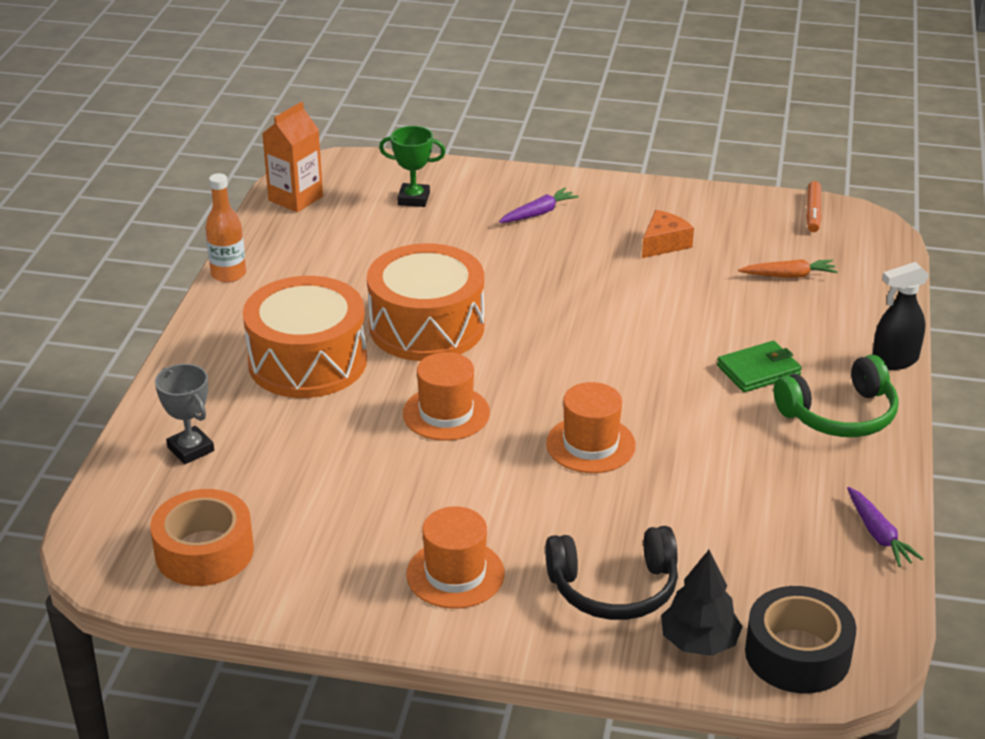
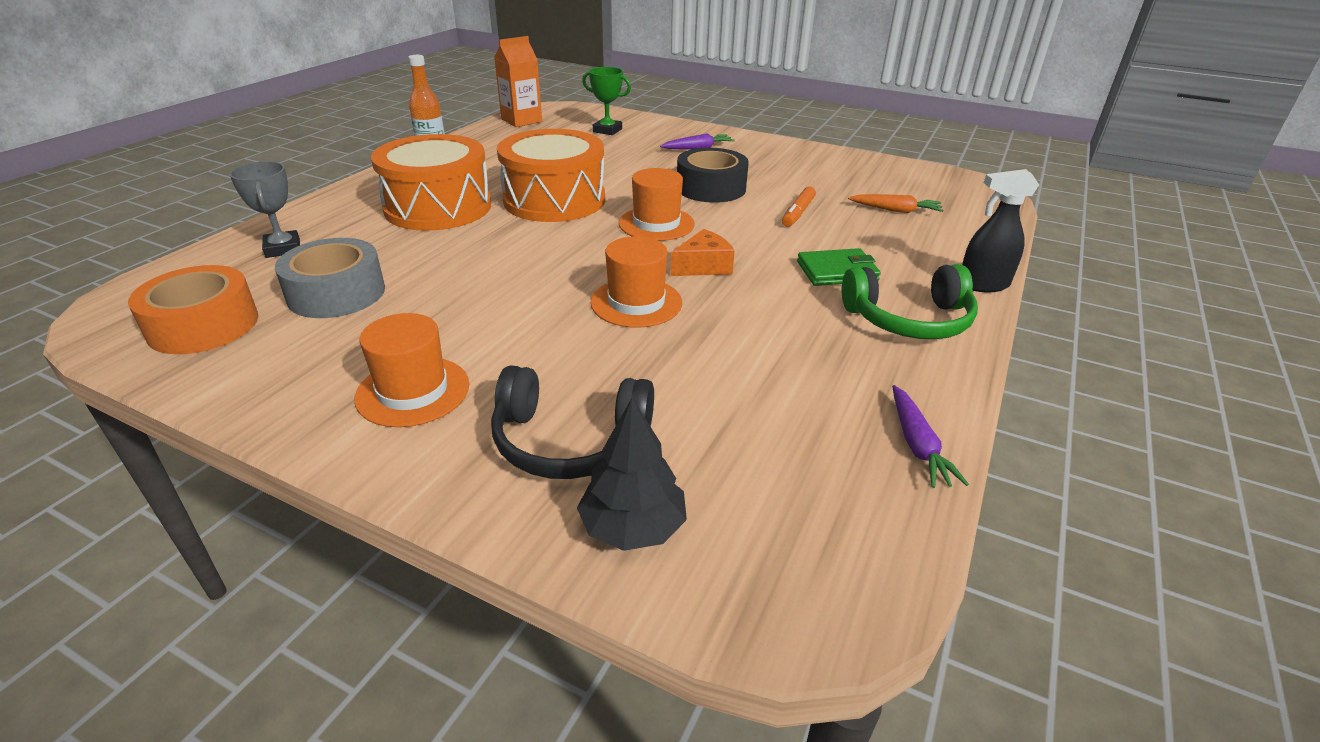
camera: 15 degrees right, 0 degrees up
(298, 491) = (336, 293): none -> grey tape
(446, 413) = (521, 258): orange hat -> orange hat (656, 224)
(664, 244) = (791, 177): orange cheese -> orange cheese (703, 266)
(797, 654) = (755, 574): black tape -> black tape (711, 188)
(813, 212) = (934, 175): orange marker -> orange marker (798, 213)

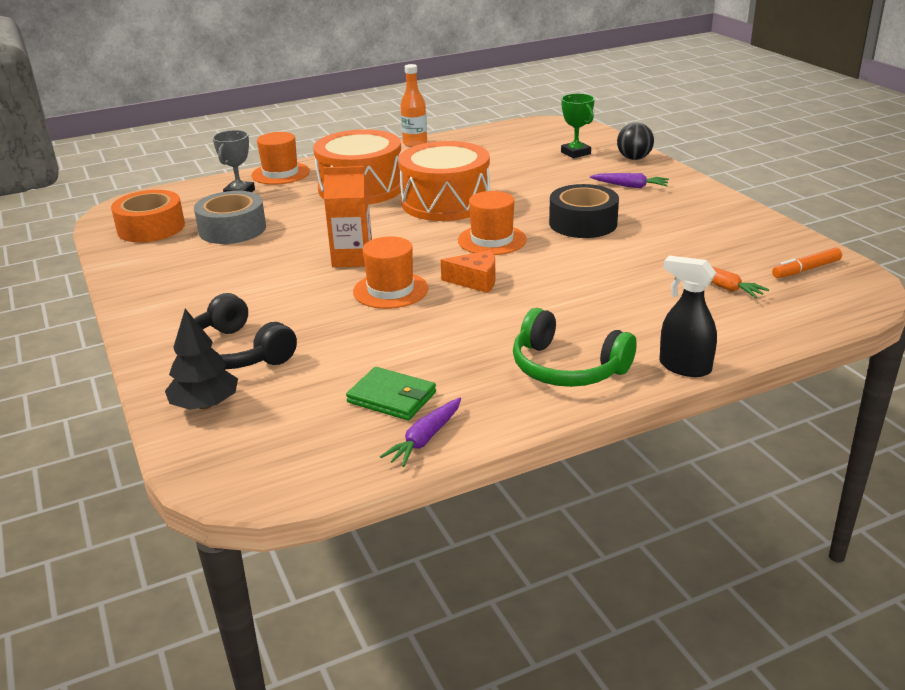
camera: 40 degrees right, 5 degrees down
(413, 391) = (199, 297): orange hat -> orange hat (280, 173)
(521, 120) = (518, 130): orange carton -> orange carton (352, 258)
(664, 125) = (634, 158): none -> black ball
(798, 213) = (624, 263): orange marker -> orange marker (806, 269)
(837, 271) = (573, 316): green wallet -> green wallet (392, 397)

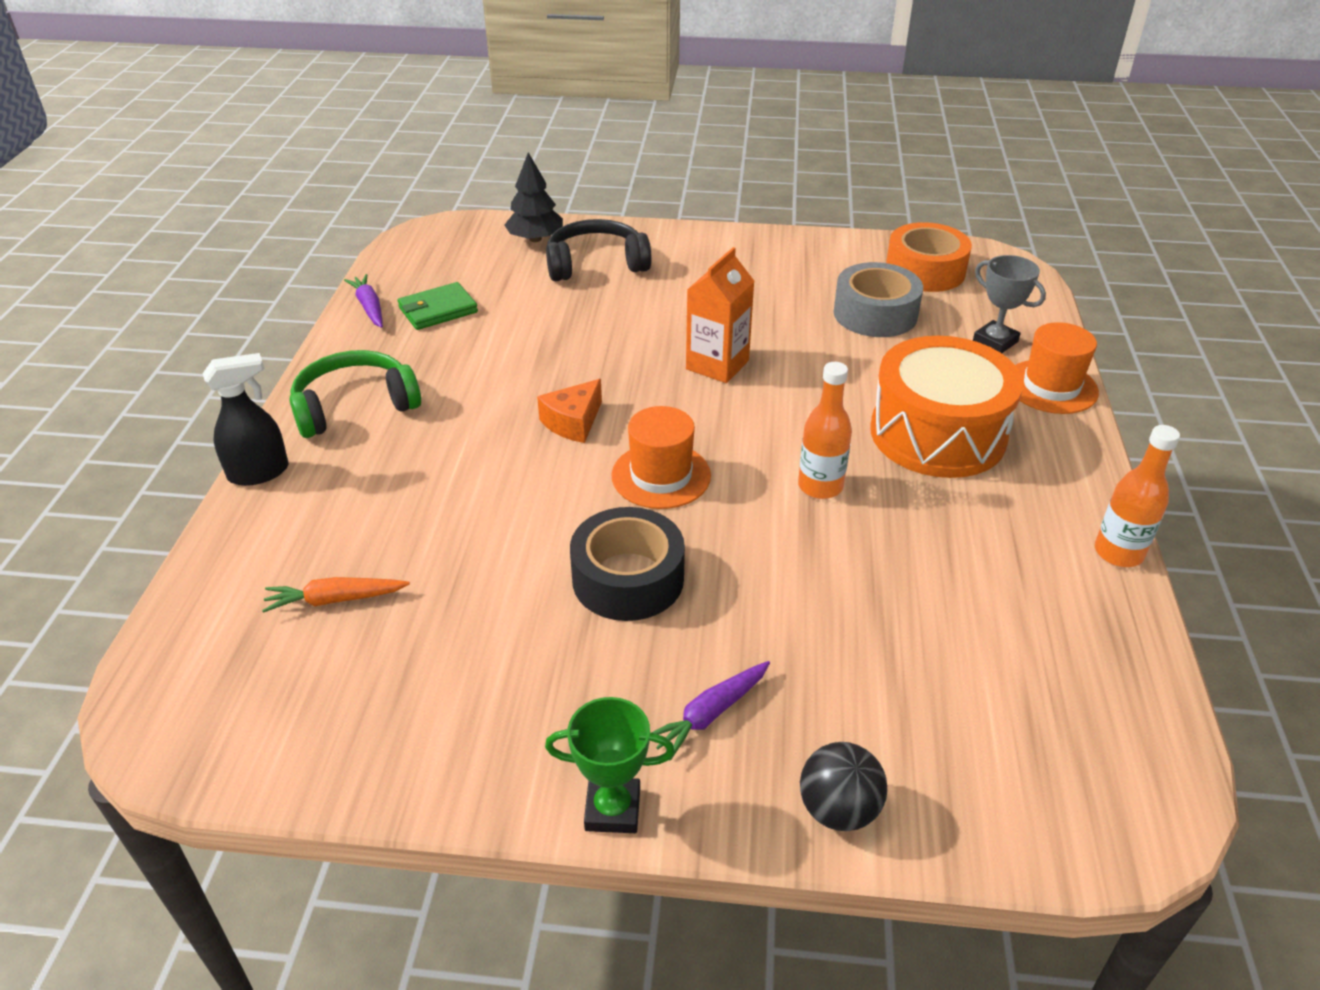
camera: 120 degrees right, 10 degrees up
(390, 290) = (616, 365): orange hat -> none
(445, 202) = (820, 486): orange drum -> orange bottle
(575, 153) = (931, 737): green trophy -> green trophy (612, 809)
(806, 269) = (263, 714): orange marker -> none

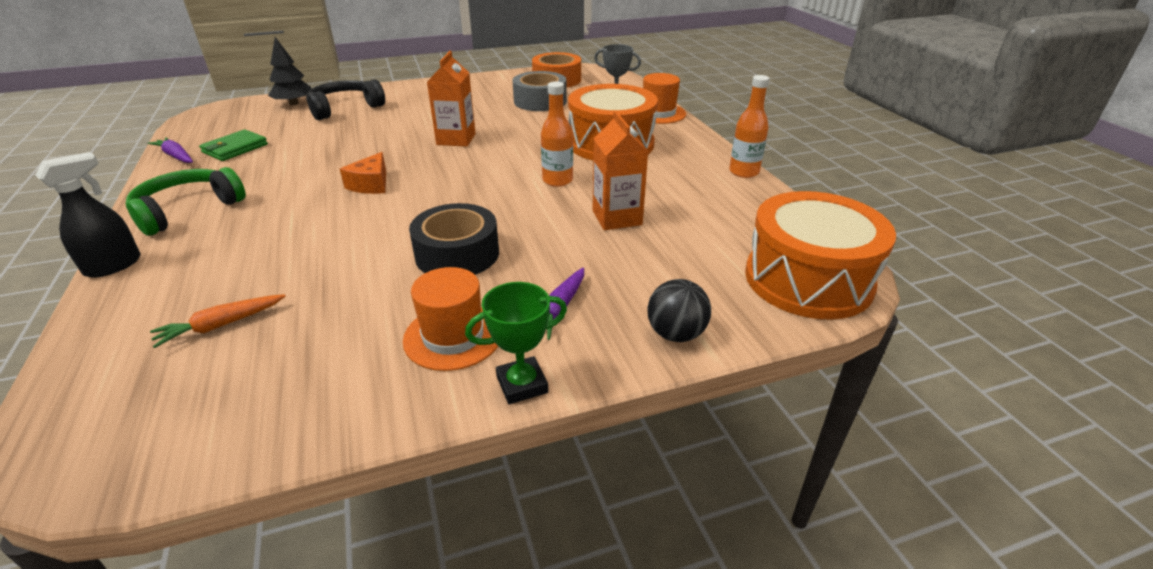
camera: 25 degrees left, 5 degrees down
(661, 476) = (449, 197): orange hat -> orange hat (453, 336)
(868, 583) = (617, 218): none -> orange carton
(1086, 791) = (808, 279): none -> orange drum

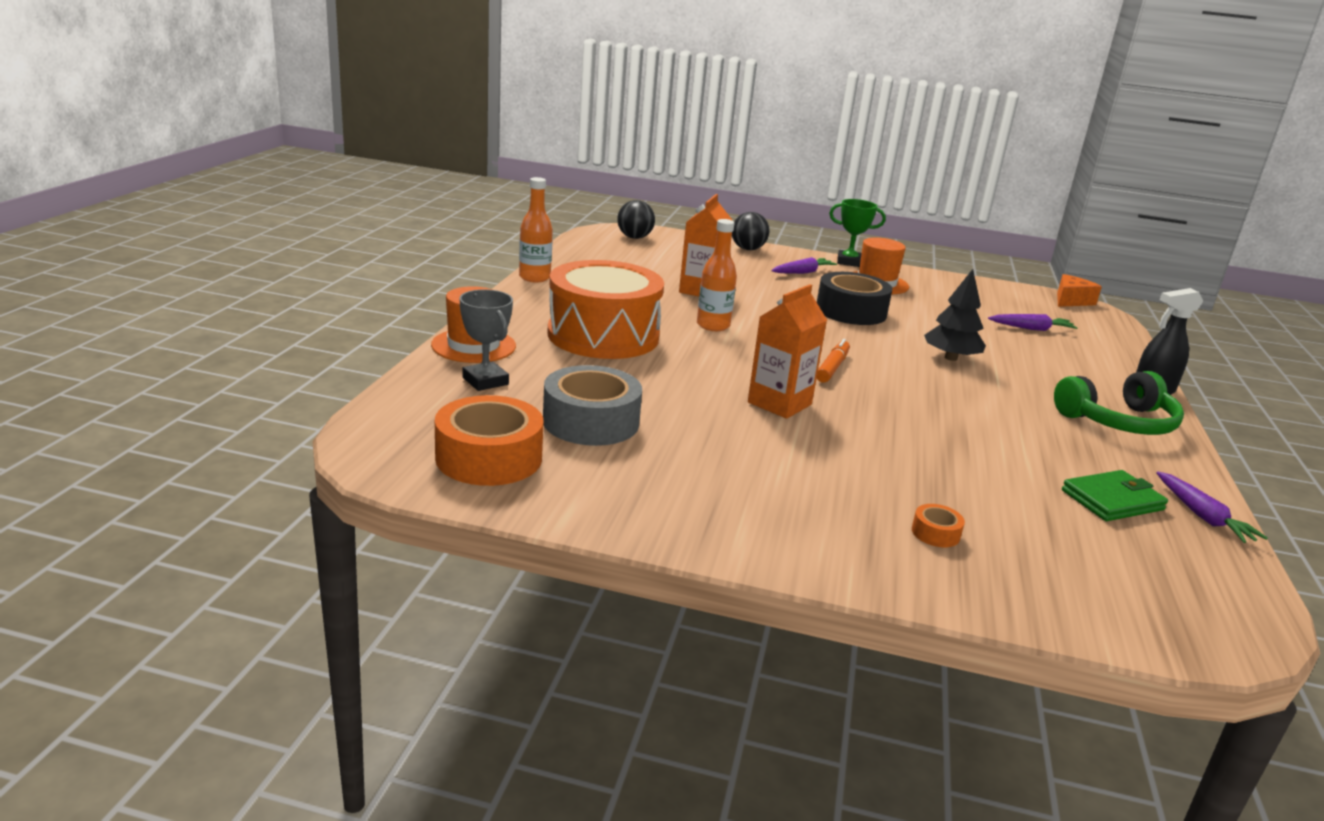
camera: 150 degrees left, 10 degrees down
(221, 325) = (1031, 329): orange carrot -> purple carrot
(294, 103) = (1045, 591): black tree -> black tree (951, 358)
(345, 108) = (935, 533): black headphones -> orange tape
(371, 184) = (911, 384): orange cheese -> orange cheese (1071, 301)
(438, 176) = (832, 368): none -> orange marker
(808, 279) = (634, 237): orange drum -> black ball

